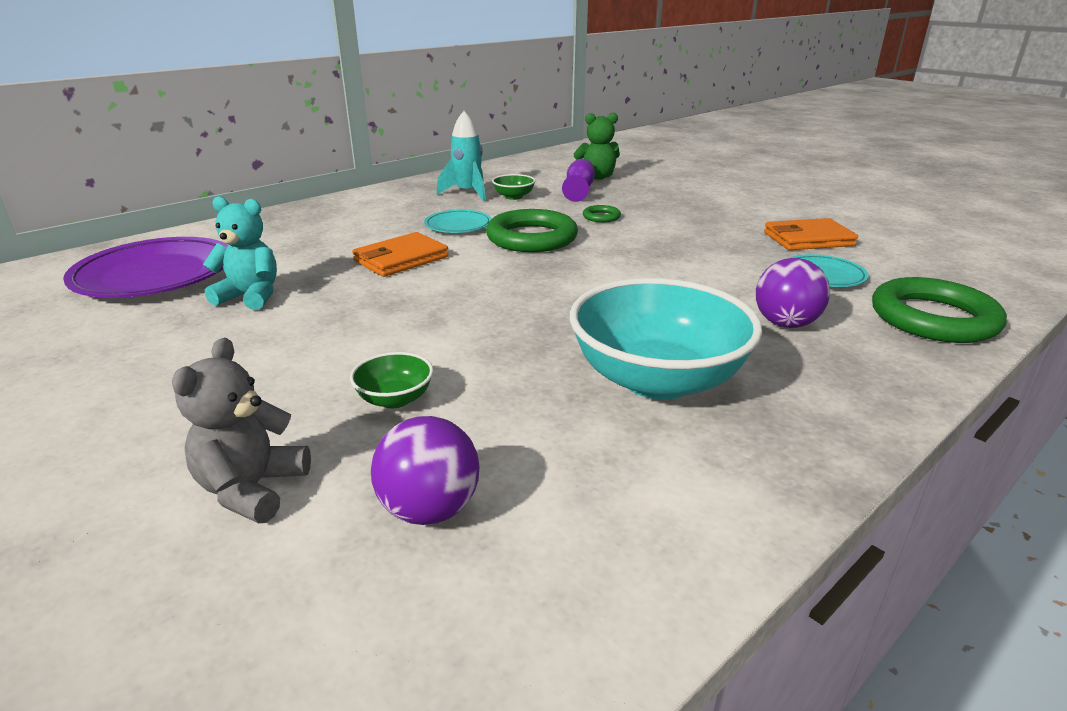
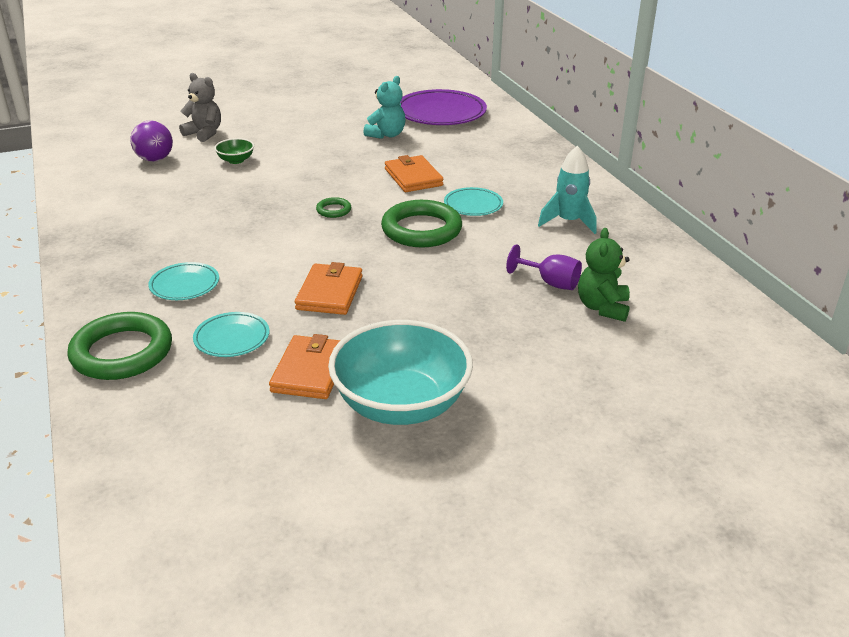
camera: 110 degrees right, 5 degrees up
(514, 197) = (545, 242): green bowl -> none
(601, 217) = (454, 273): green ring -> green ring (333, 210)
(657, 379) = (178, 222): turquoise bowl -> turquoise bowl (401, 404)
(695, 253) = (329, 293): none -> orange wallet
(785, 324) = (184, 285): purple ball -> turquoise plate

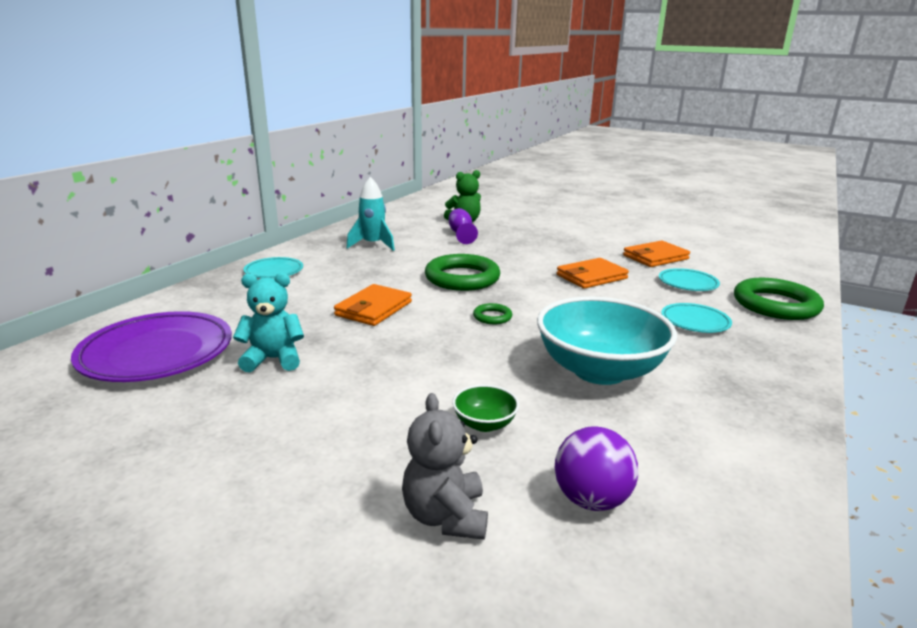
camera: 130 degrees left, 10 degrees down
(401, 404) = (625, 236): turquoise bowl -> turquoise bowl (599, 371)
(473, 205) = (393, 274): turquoise plate -> turquoise plate (274, 271)

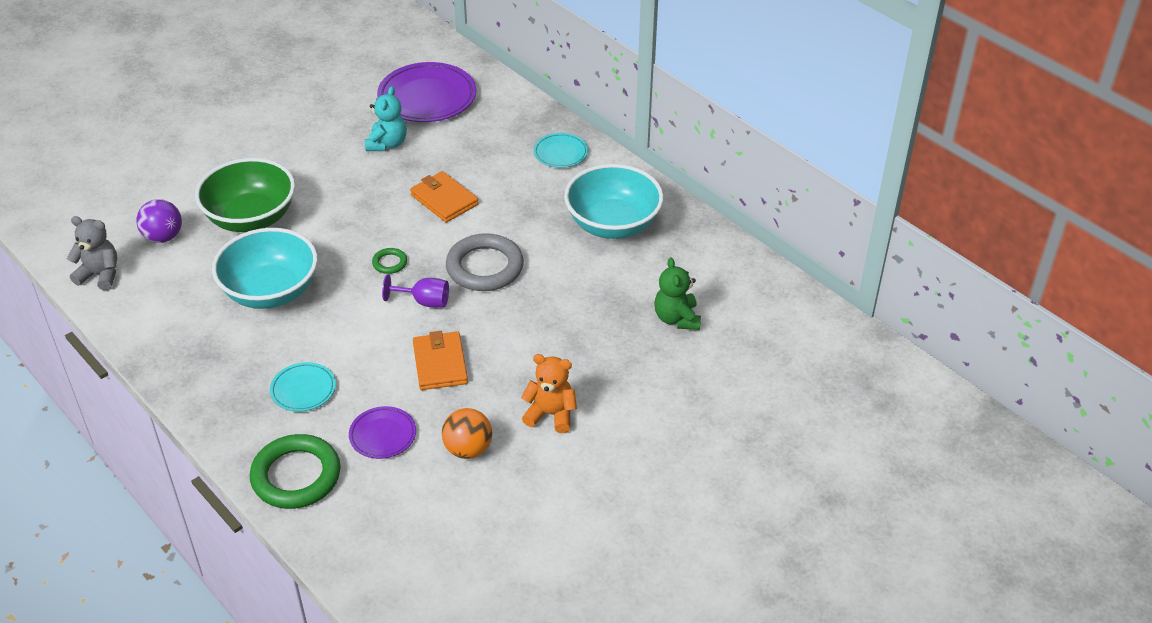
camera: 110 degrees right, 20 degrees up
(373, 245) = (613, 224): turquoise rocket -> turquoise bowl
(445, 516) = (191, 186): grey teddy bear -> grey teddy bear (100, 275)
(461, 234) = (624, 302): purple goblet -> purple goblet (424, 301)
(462, 278) = (485, 267): green ring -> grey ring
(484, 424) = (251, 218): green bowl -> green bowl, size x2.34
(591, 241) = (551, 414): none -> orange teddy bear
(655, 257) = (468, 449): orange wallet -> orange ball
(688, 283) = (383, 435): turquoise plate -> purple plate

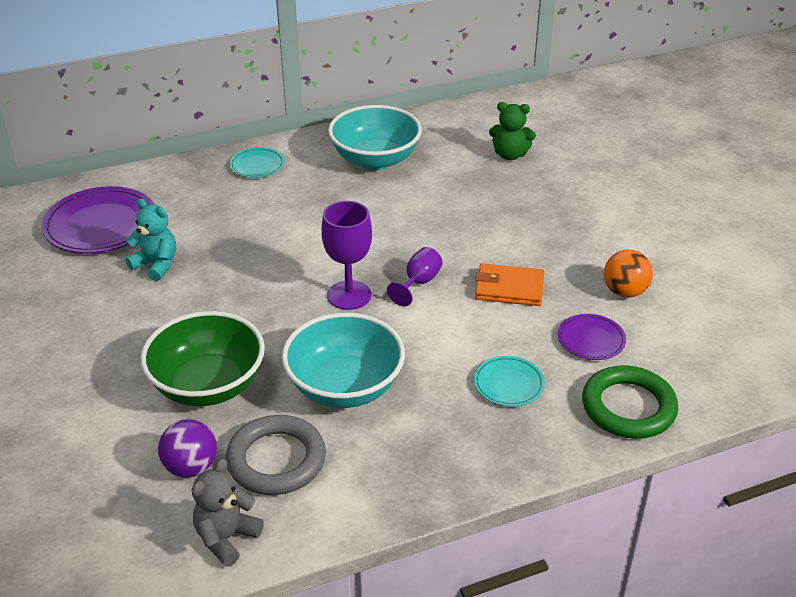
camera: 70 degrees left, 5 degrees down
(390, 263) = (349, 295): green ring -> purple goblet
(444, 200) = (275, 244): orange wallet -> none
(485, 267) = (390, 238): grey ring -> grey ring (276, 460)
(551, 414) = (597, 239): orange teddy bear -> none

